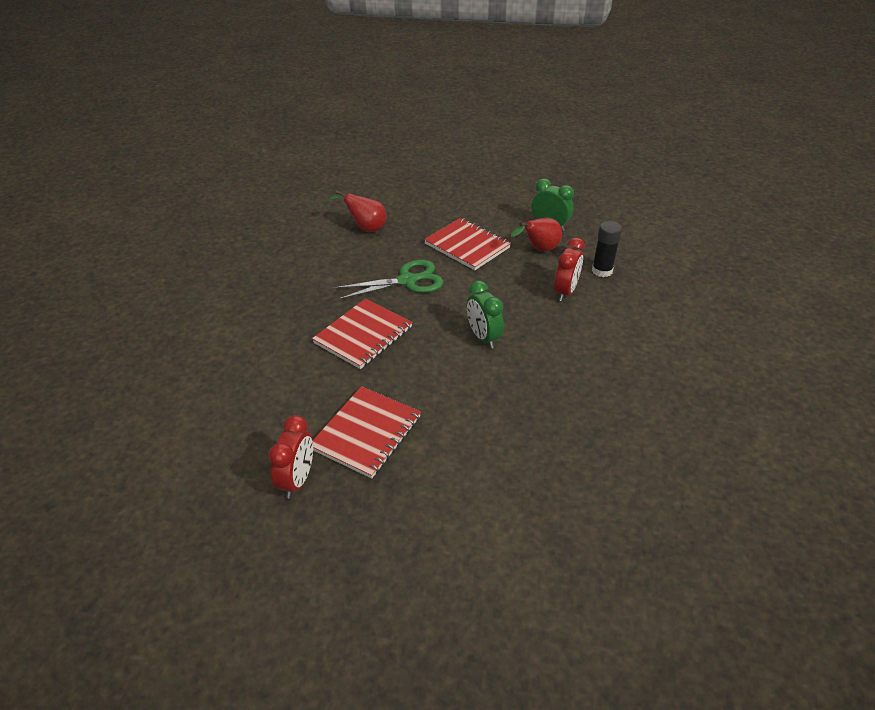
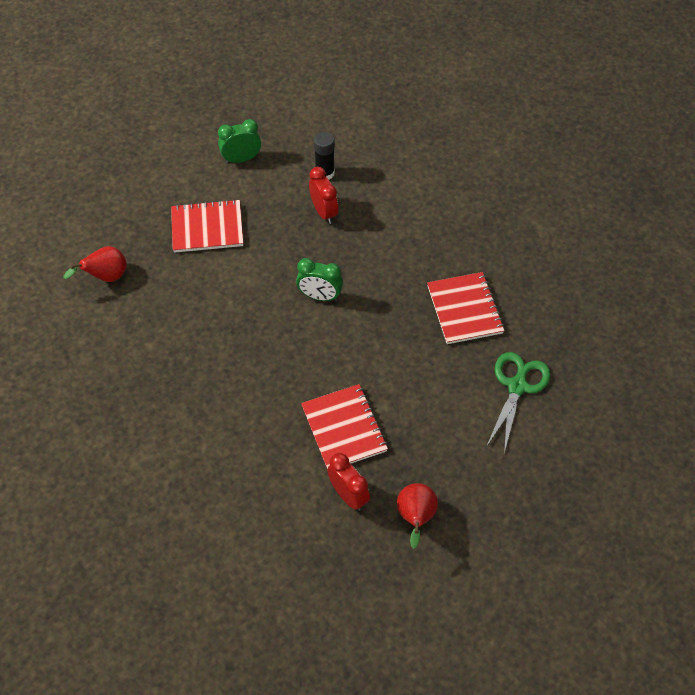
camera: 50 degrees left, 15 degrees up
(363, 335) = (242, 367): red notebook -> red notebook (464, 309)
(407, 281) = (208, 296): green scissors -> green scissors (517, 386)
(539, 250) = (261, 188): red pear -> red pear (415, 517)

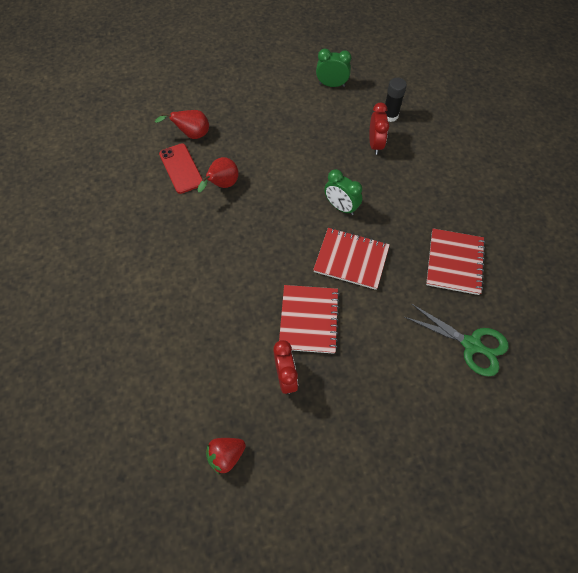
camera: 25 degrees right, 5 degrees up
(115, 321) = (181, 168): none -> red phone
(207, 228) = (281, 125): red notebook -> red notebook (351, 259)
(327, 597) = (226, 455): none -> red strawberry
(415, 517) = (331, 421): red pear -> red pear (222, 185)
(517, 386) = (472, 345): green scissors -> green scissors turned 75 degrees clockwise

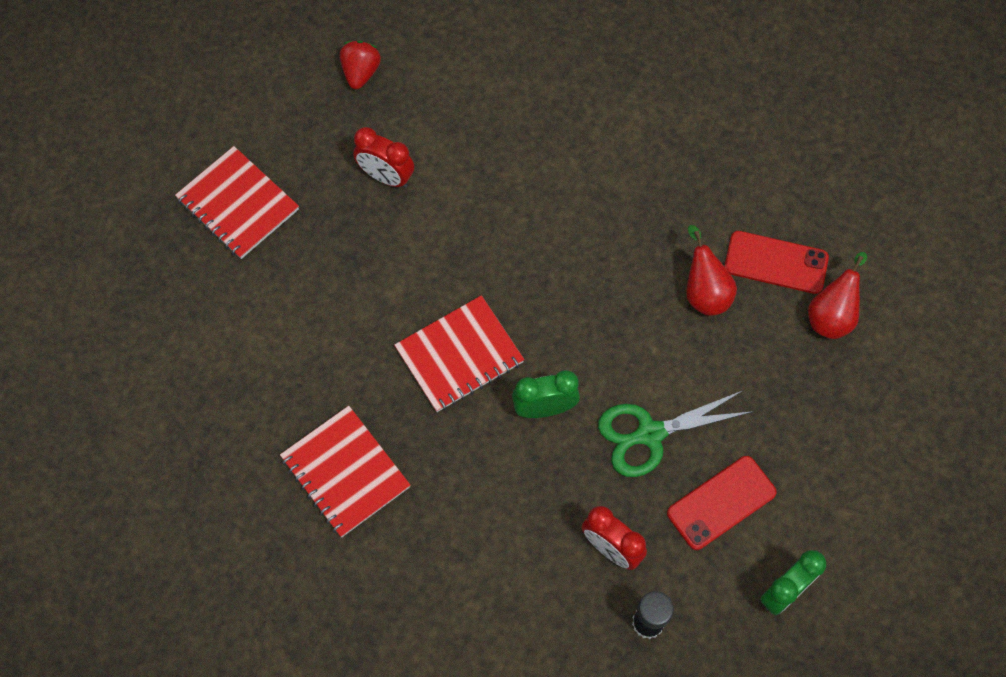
camera: 130 degrees right, 5 degrees up
(309, 320) = (427, 247): red notebook -> red notebook (238, 204)
(317, 122) = (721, 503): none -> red phone
(472, 345) = (239, 389): green scissors -> green scissors (649, 434)

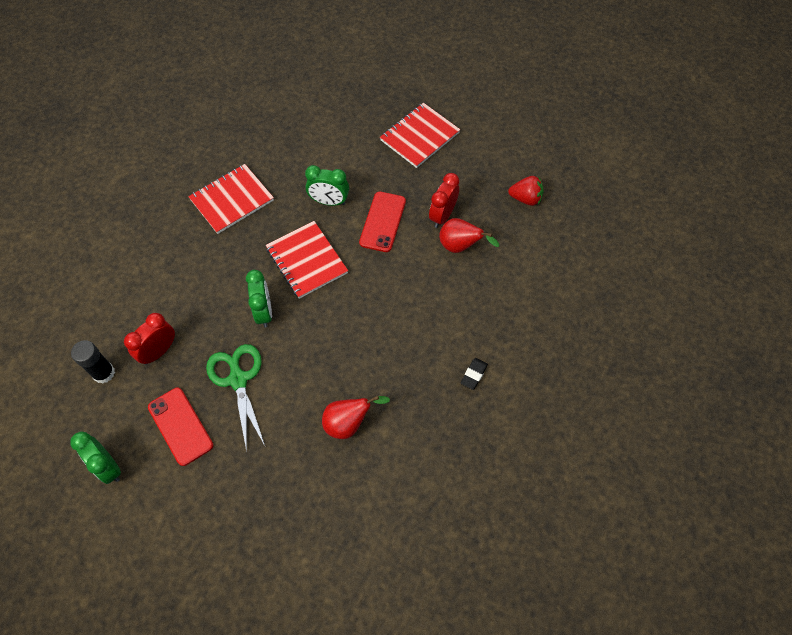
camera: 90 degrees right, 5 degrees down
(355, 329) = (329, 201): none -> green clock
(631, 148) = (473, 375): none -> black eraser
(776, 262) = (373, 480): red phone -> red phone (382, 222)
(831, 315) = (325, 522): red pear -> red pear (460, 246)

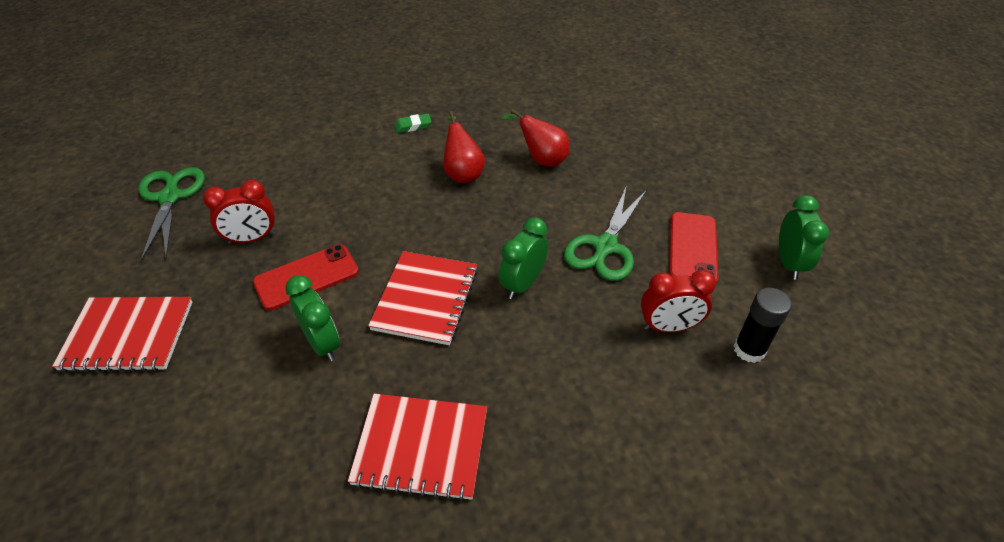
camera: 135 degrees left, 15 degrees down
(460, 246) = (282, 204): red pear -> red pear (462, 173)
(473, 375) = (413, 126): black eraser -> green eraser
(525, 198) = (170, 197): red strawberry -> green scissors

